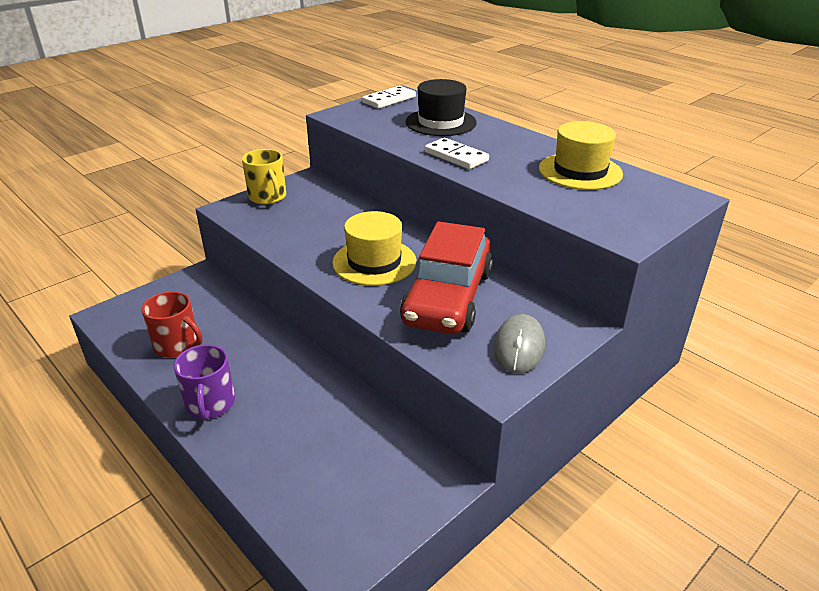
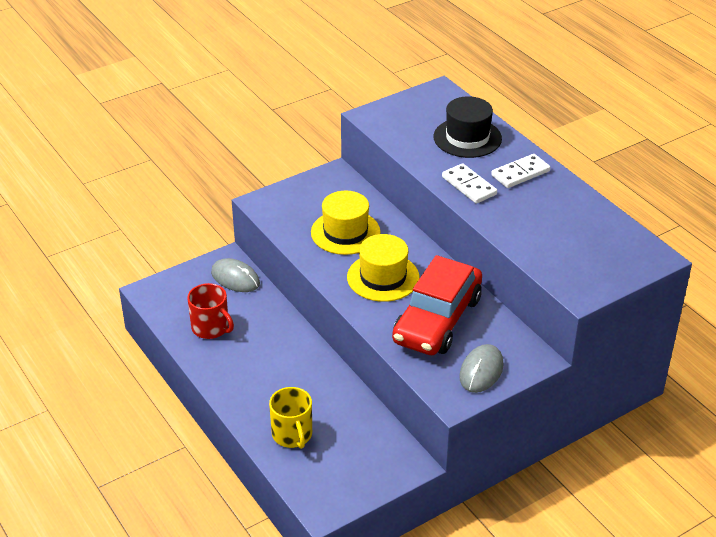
camera: 10 degrees right, 5 degrees up
(206, 292) = (235, 278): none -> grey mouse
(210, 404) = (237, 383): purple mug -> none
(268, 197) = (297, 193): yellow mug -> yellow mug (292, 435)
(389, 100) = (425, 99): white domino -> white domino (520, 173)
(580, 171) = (574, 216): yellow hat -> yellow hat (345, 232)

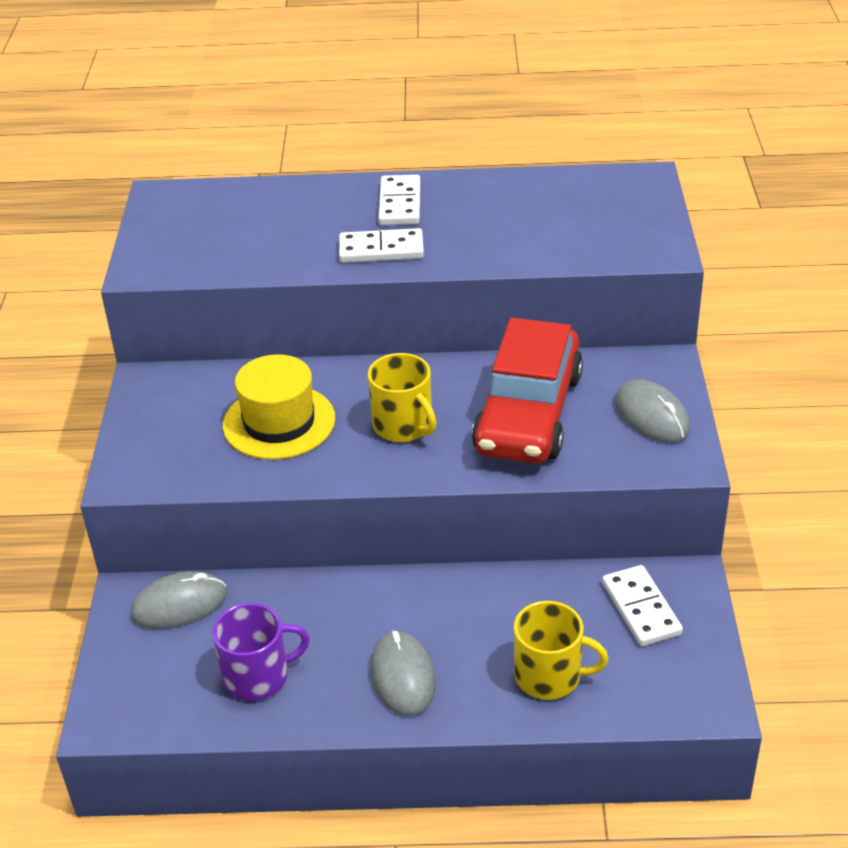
camera: 55 degrees left, 0 degrees up
(211, 328) = (258, 676): red mug -> purple mug
(249, 379) = (403, 676): none -> grey mouse
(372, 452) = (641, 608): none -> white domino
(383, 277) = (403, 426): yellow hat -> yellow mug
(437, 320) = (528, 413): red car -> red car turned 45 degrees clockwise
(467, 138) = (285, 213): black hat -> none

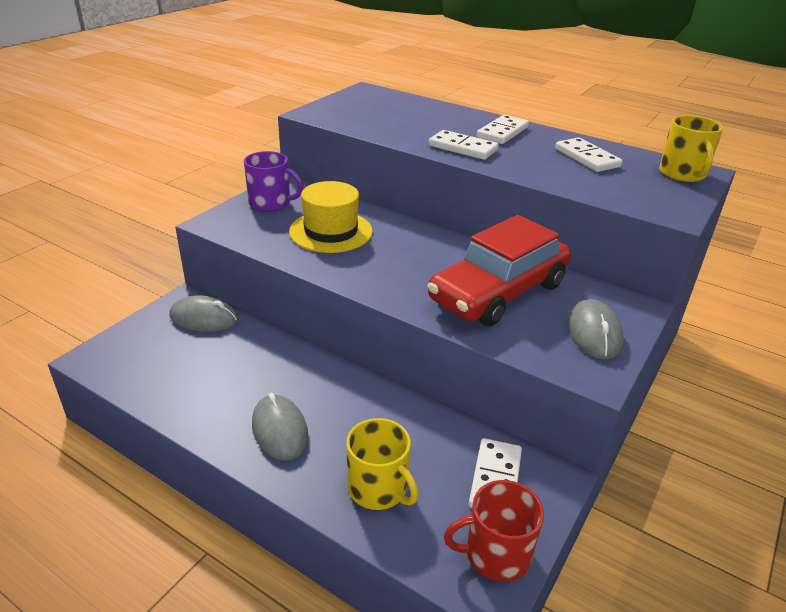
camera: 30 degrees right, 5 degrees down
(258, 676) = (197, 380): purple mug -> purple mug (271, 203)
(403, 426) = (404, 264): yellow mug -> yellow mug (682, 174)
(403, 676) = (280, 430): grey mouse -> grey mouse turned 45 degrees counterclockwise
(522, 207) = (586, 158): none -> white domino
(693, 672) = (495, 554): none -> red mug

